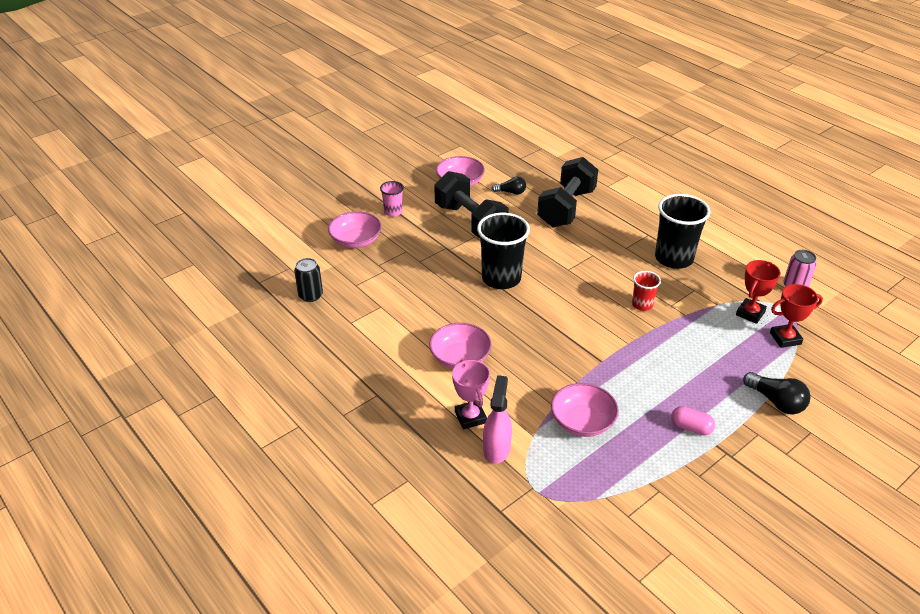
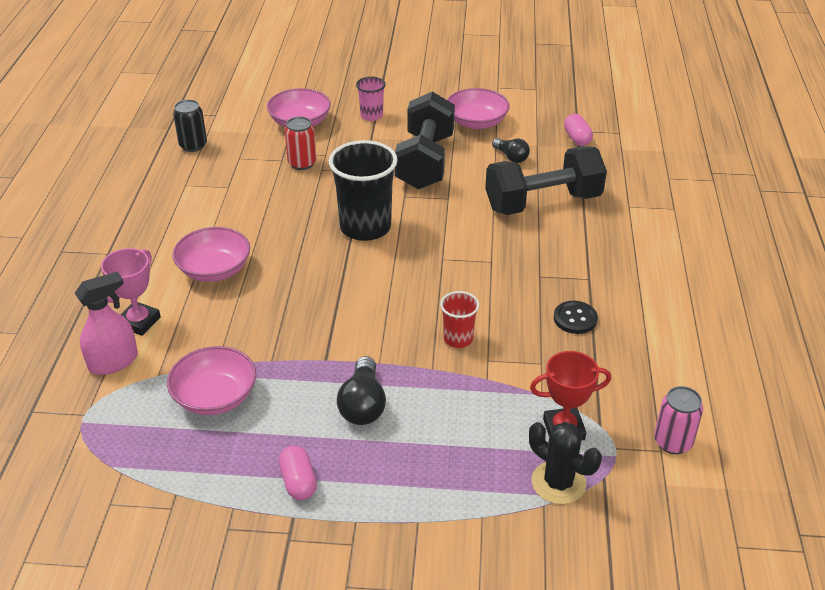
camera: 45 degrees right, 0 degrees up
(401, 264) = (302, 163): none -> red can
(526, 163) = (577, 138): none -> pink capsule
(673, 258) = (575, 319): black cup -> black button
(776, 402) = (428, 532): black light bulb -> black light bulb (363, 405)
(785, 338) = (558, 483): red trophy -> black cactus

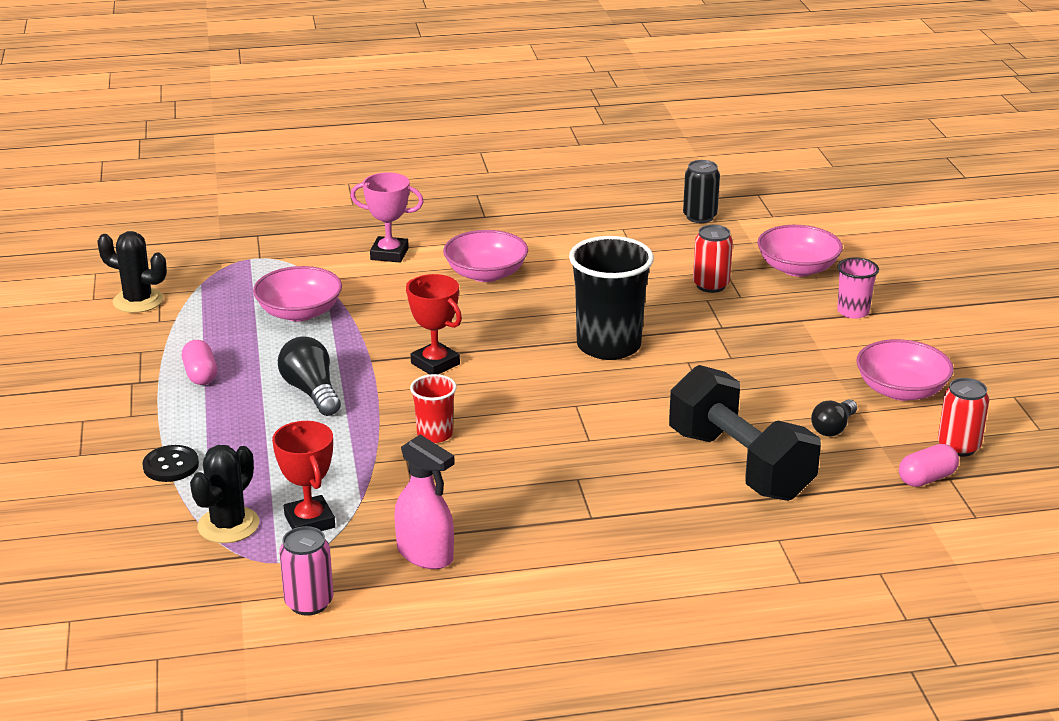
camera: 75 degrees right, 10 degrees down
(114, 362) = (330, 255): pink spray bottle -> pink spray bottle (425, 554)
(117, 524) = (138, 301): none -> black cactus
(298, 482) = (200, 375): pink capsule -> pink capsule turned 75 degrees counterclockwise
(350, 322) = (435, 364): none -> red trophy
(363, 405) = (311, 392): black light bulb -> black light bulb turned 75 degrees clockwise
(425, 162) = (773, 365): black dumbbell -> none
(546, 119) = (958, 447): none -> red can
(575, 319) = (505, 513): black button -> black button (171, 465)

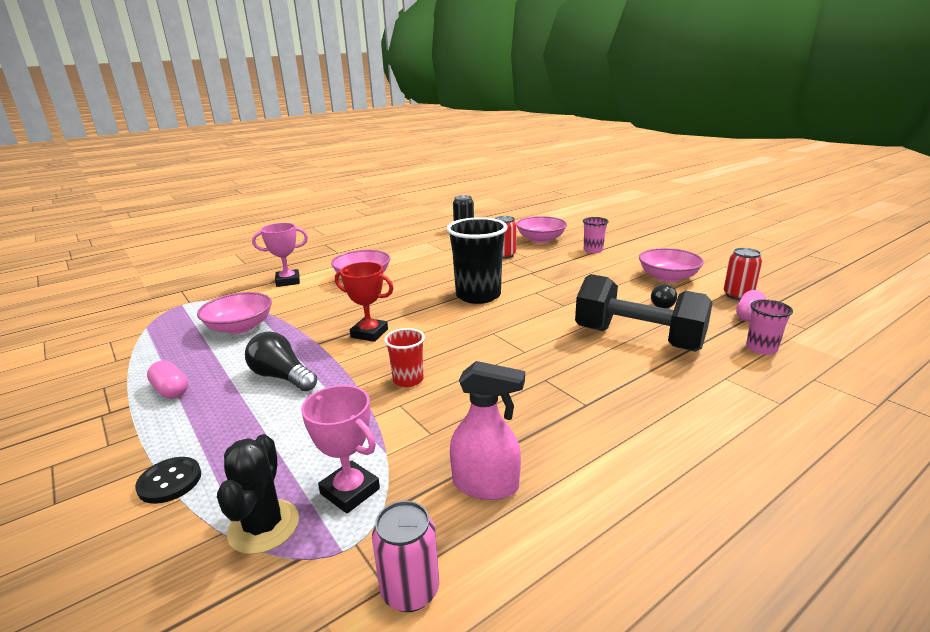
camera: 25 degrees left, 5 degrees down
(138, 301) = (90, 351): black cactus -> none
(309, 521) = (350, 491): red trophy -> pink trophy
(874, 522) = (761, 348): none -> pink cup

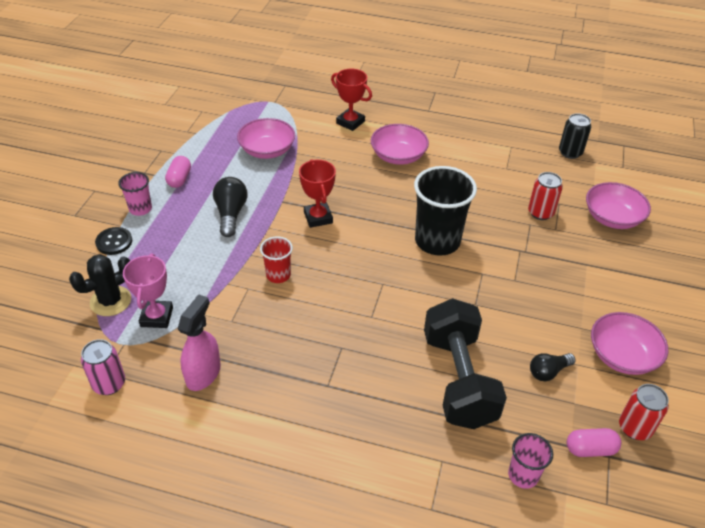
camera: 50 degrees right, 20 degrees up
(288, 281) = (350, 122): pink trophy -> red trophy
(486, 485) = (203, 373): pink spray bottle -> pink spray bottle turned 135 degrees counterclockwise
(593, 250) = (630, 270): pink cup -> pink cup (140, 209)

